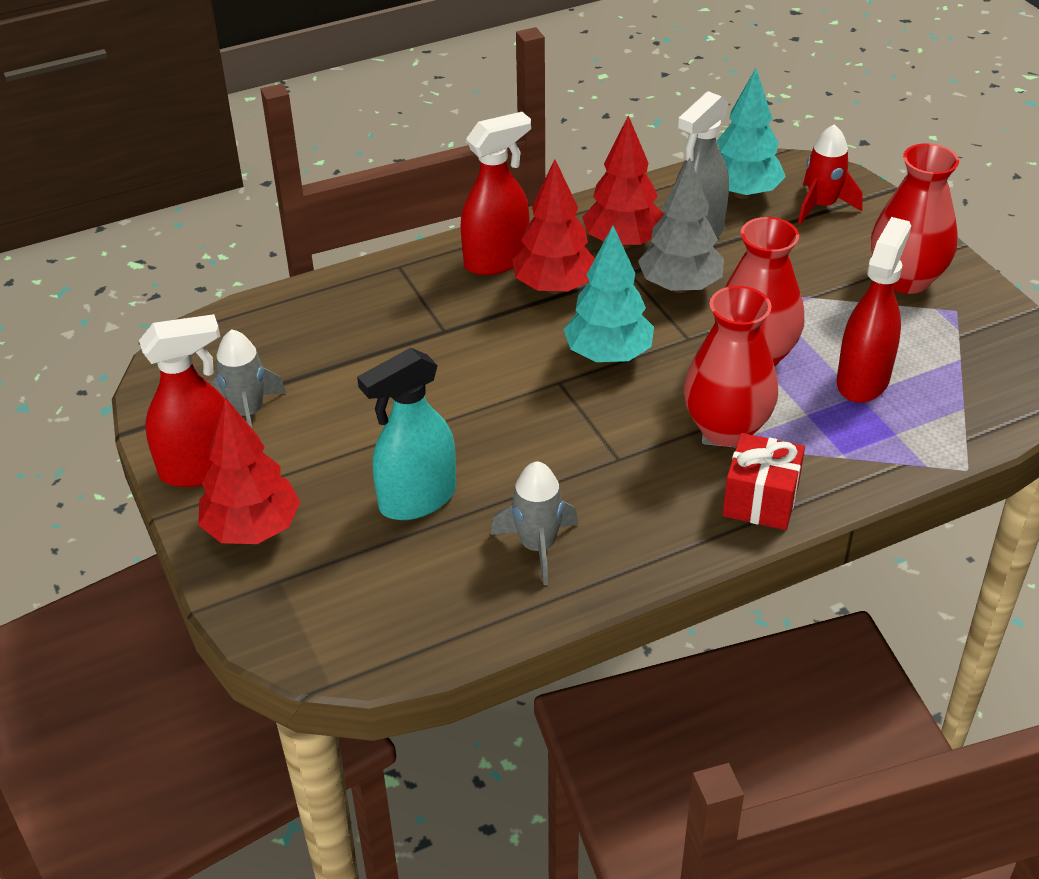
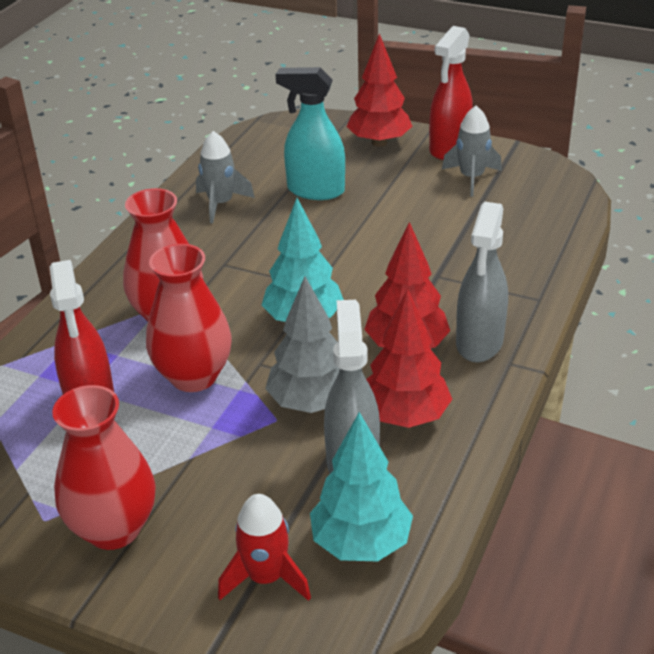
camera: 140 degrees right, 5 degrees down
(417, 499) = (315, 190): turquoise spray bottle -> turquoise spray bottle turned 90 degrees counterclockwise
(497, 260) = (479, 343): red spray bottle -> grey spray bottle
(760, 500) = (107, 286): red gift -> none

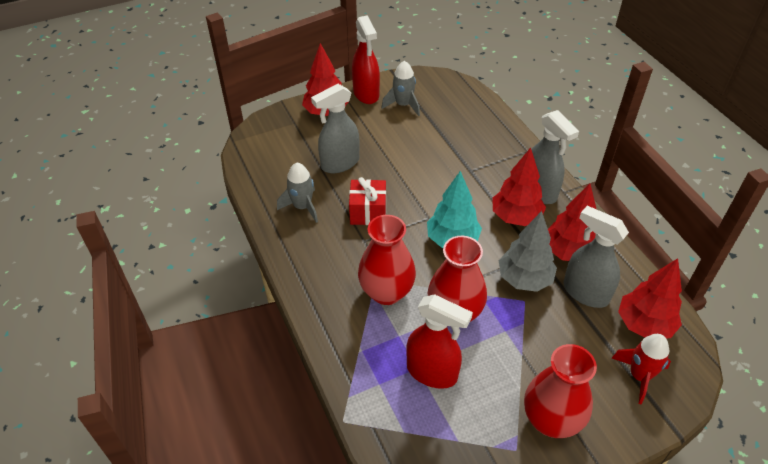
camera: 50 degrees left, 10 degrees up
(268, 244) = (368, 212): none -> red gift
(315, 190) = (340, 163): turquoise spray bottle -> grey spray bottle
(361, 543) = (644, 325): turquoise tree -> red tree

